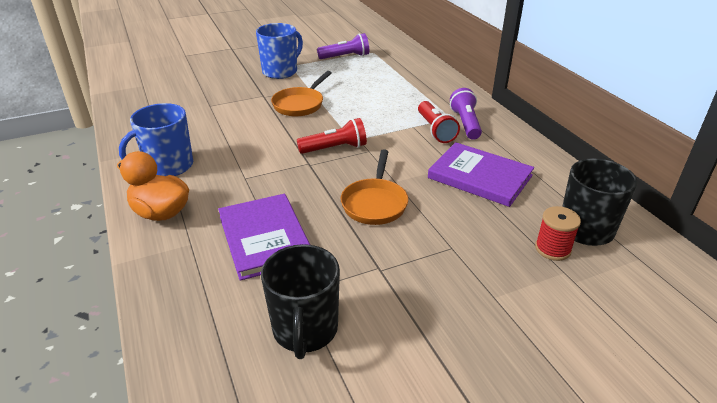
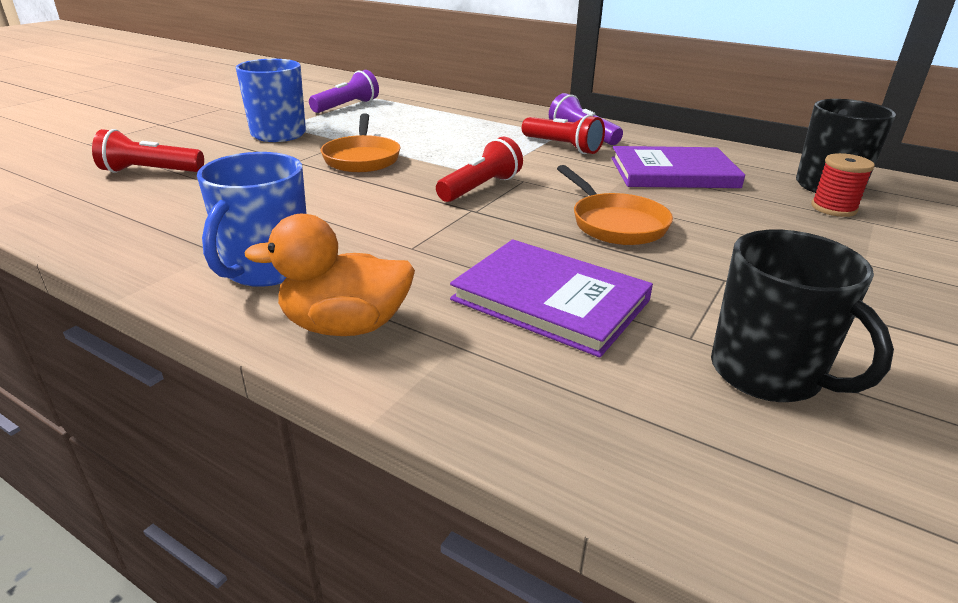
camera: 35 degrees left, 5 degrees down
(190, 84) = (150, 172): none -> red flashlight

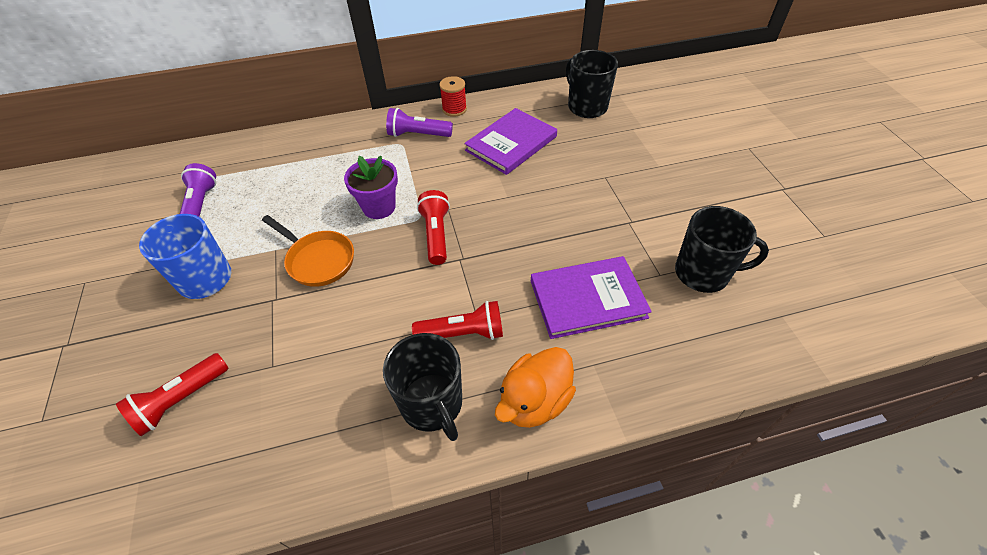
camera: 45 degrees left, 20 degrees up
(266, 269) = (432, 404): blue mug -> black mug
(464, 155) = (379, 207): none -> purple flower pot
(562, 147) = (423, 156): red flashlight -> red flashlight (463, 333)
(615, 223) = (540, 214): orange pan -> none
(833, 208) = (608, 127): red spool -> red spool (454, 109)

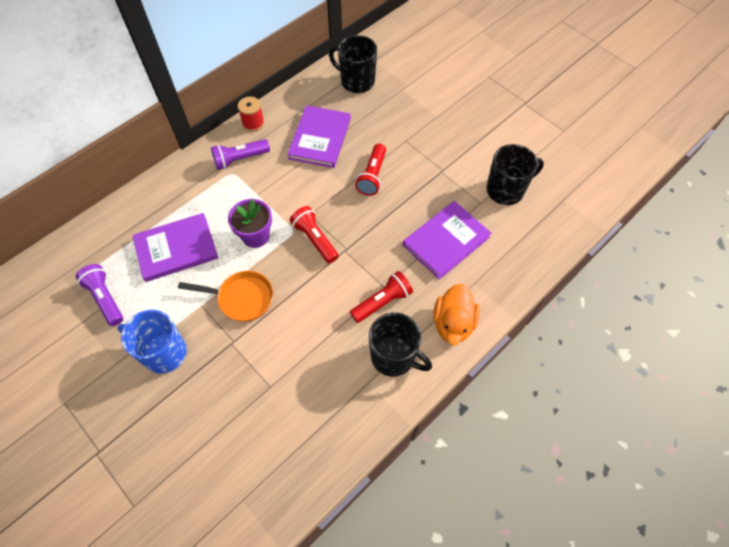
camera: 30 degrees left, 10 degrees up
(181, 400) = (225, 440): red flashlight -> red flashlight (372, 176)
(297, 189) = (176, 249): none -> purple book

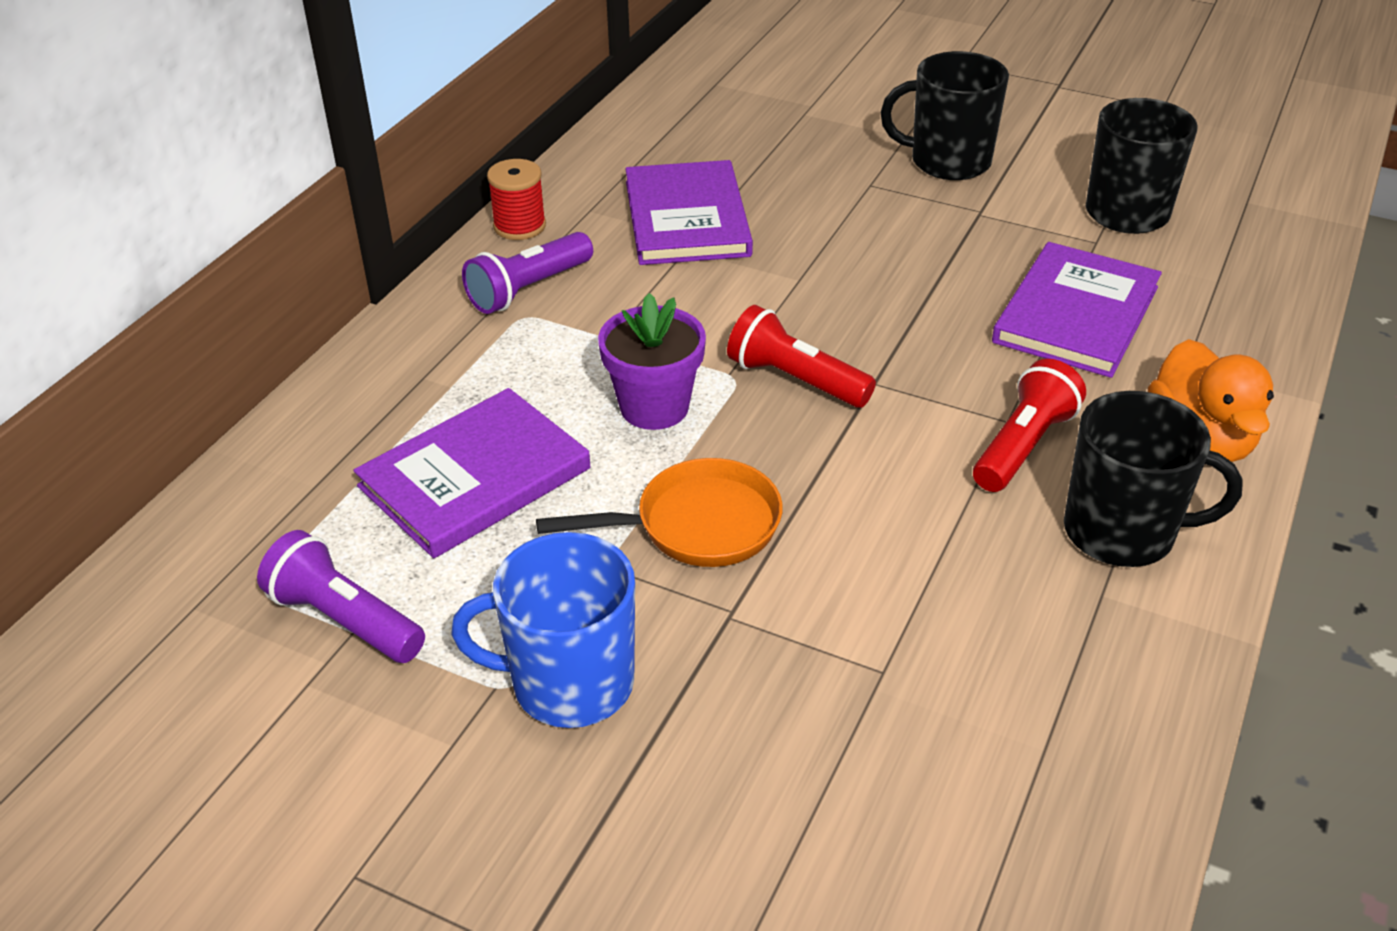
camera: 20 degrees left, 20 degrees down
(356, 81) = (702, 120): black mug -> black mug (948, 162)
(372, 176) = (843, 251): red flashlight -> none

